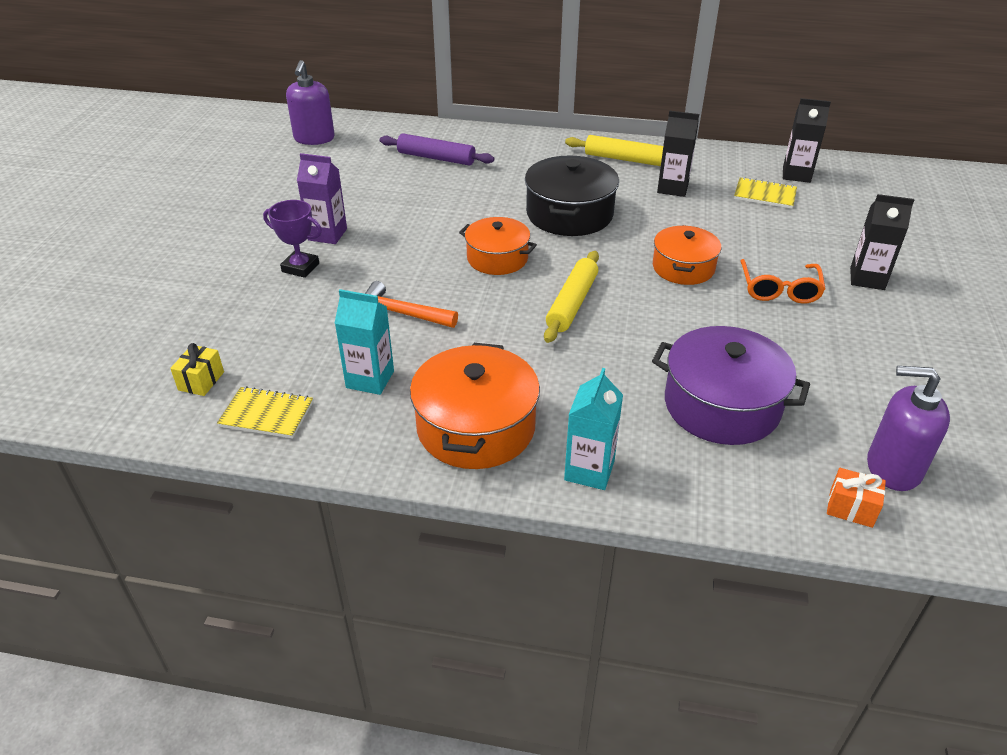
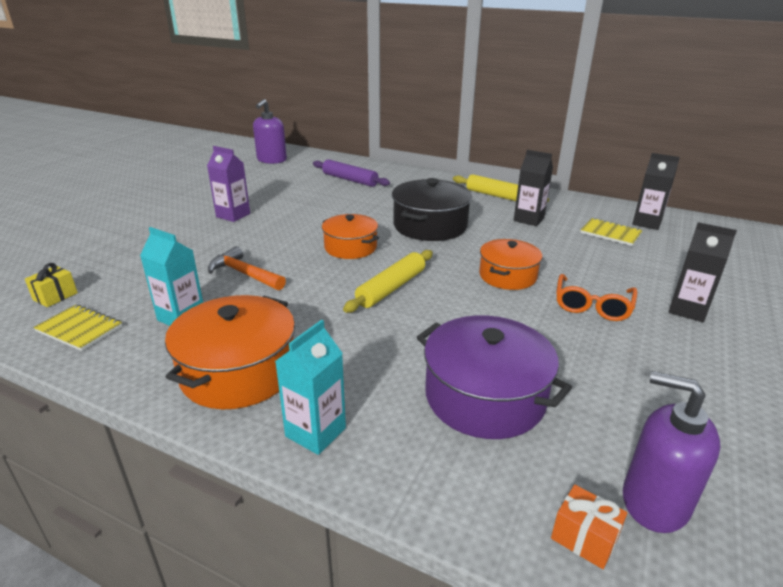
camera: 15 degrees right, 10 degrees down
(300, 267) = (196, 233): purple trophy -> none

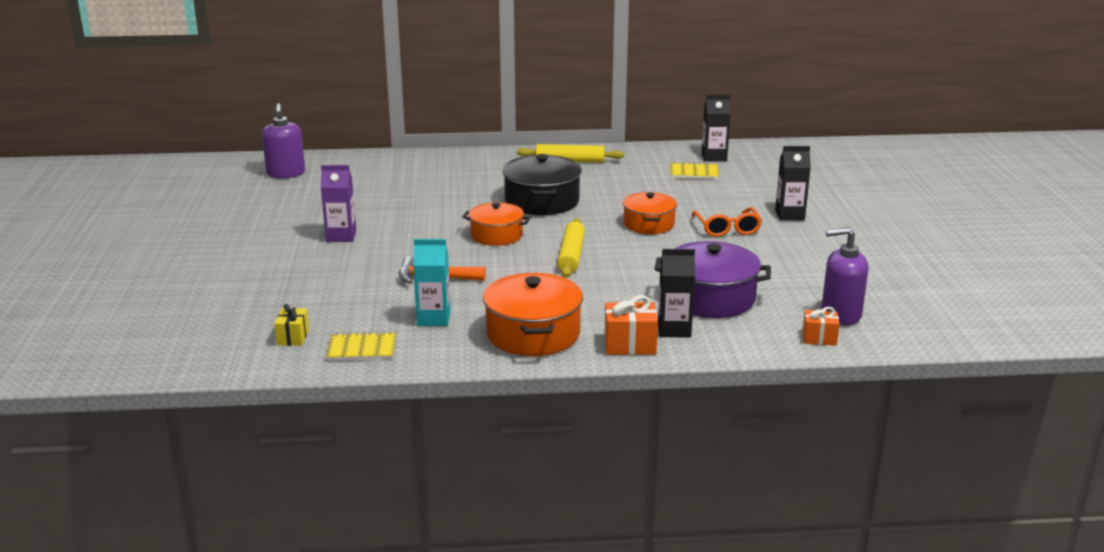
camera: 30 degrees left, 5 degrees down
(315, 432) = (630, 345): turquoise carton -> orange gift
(350, 180) = (407, 176): purple rolling pin -> none
(528, 219) = (619, 176): black carton -> black carton (674, 329)

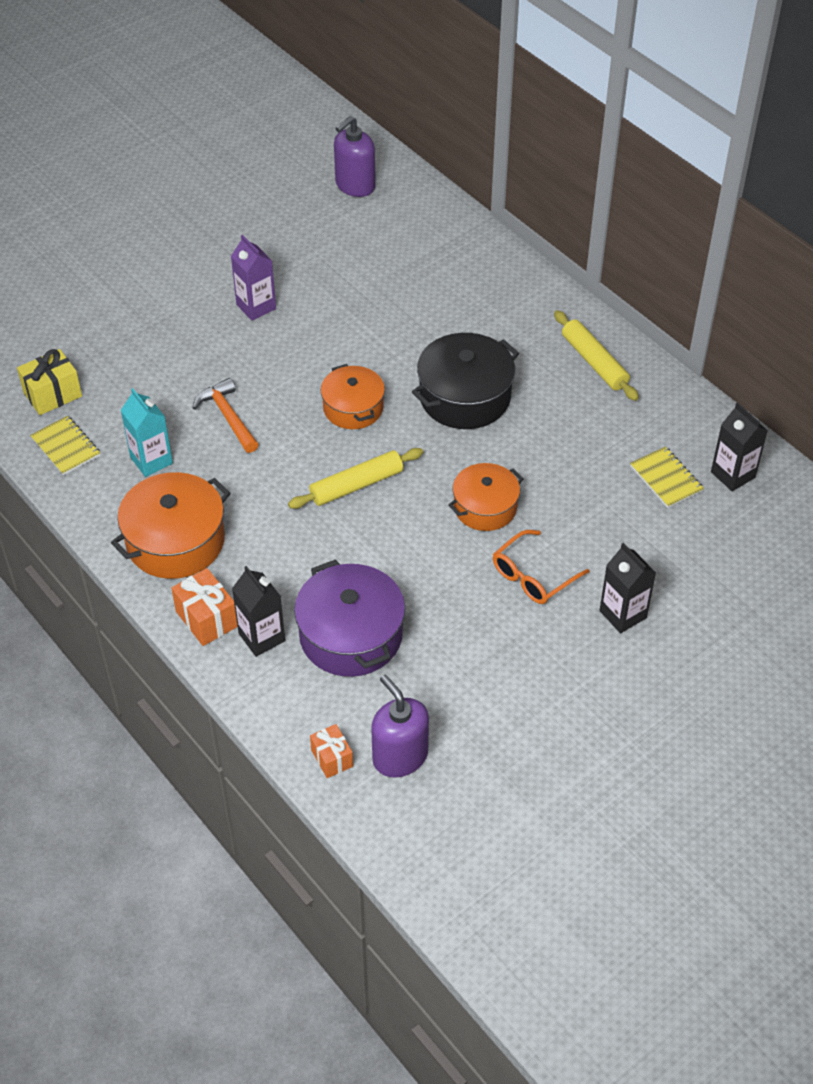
camera: 55 degrees right, 25 degrees up
(293, 337) = (53, 394): yellow gift -> yellow gift, size x1.52

